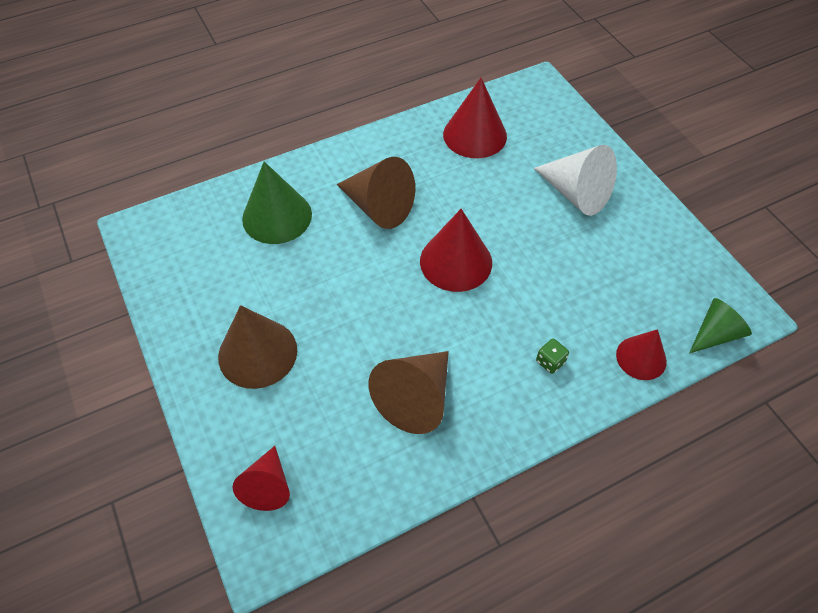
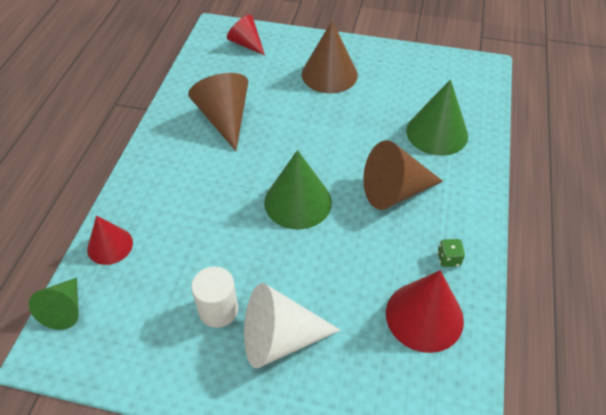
camera: 130 degrees right, 5 degrees down
(456, 261) = (298, 202): red cone -> green cone
(550, 362) = (169, 194): green dice -> green dice (448, 259)
(599, 240) = (218, 310): none -> white cylinder

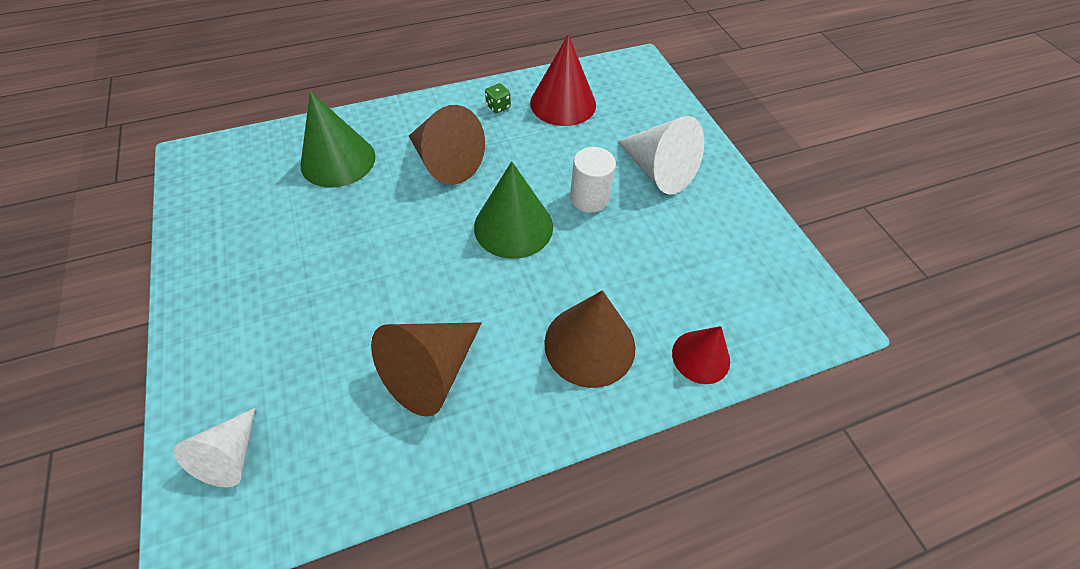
camera: 125 degrees left, 5 degrees up
(64, 310) = (791, 339): green cone -> none
(218, 310) = (674, 221): white cylinder -> white cylinder (589, 198)
(246, 44) = (231, 456): red cone -> white cone
(329, 74) = (271, 299): brown cone -> brown cone (589, 344)

